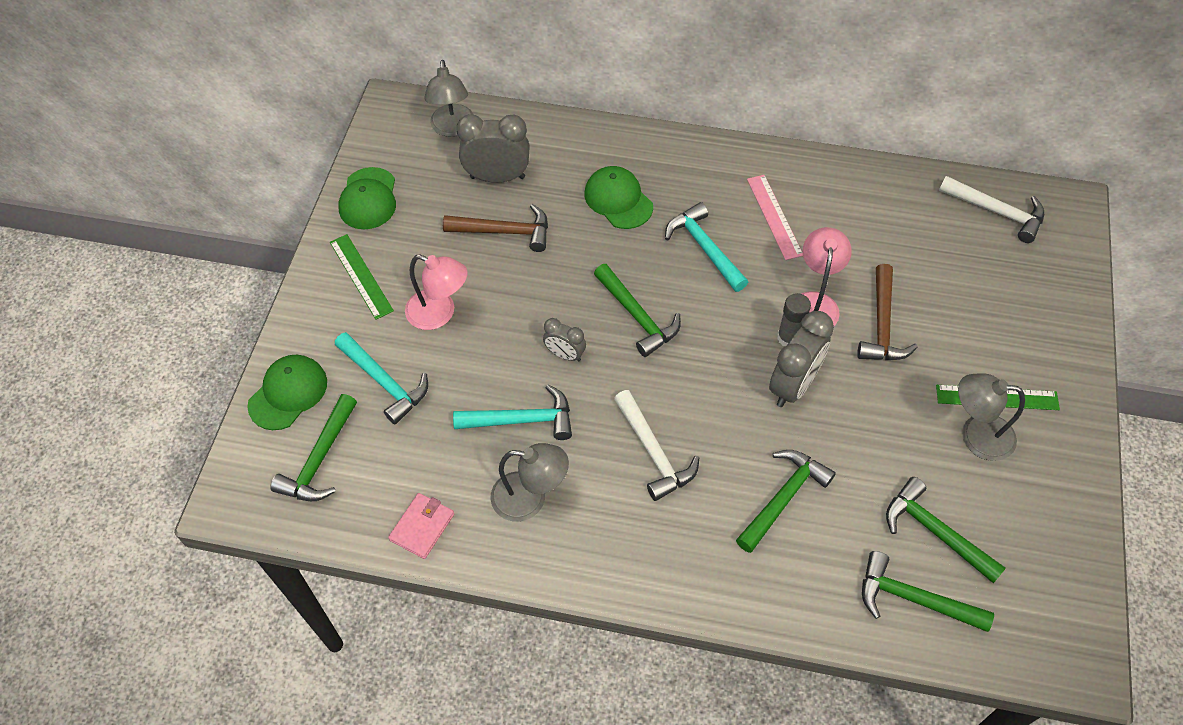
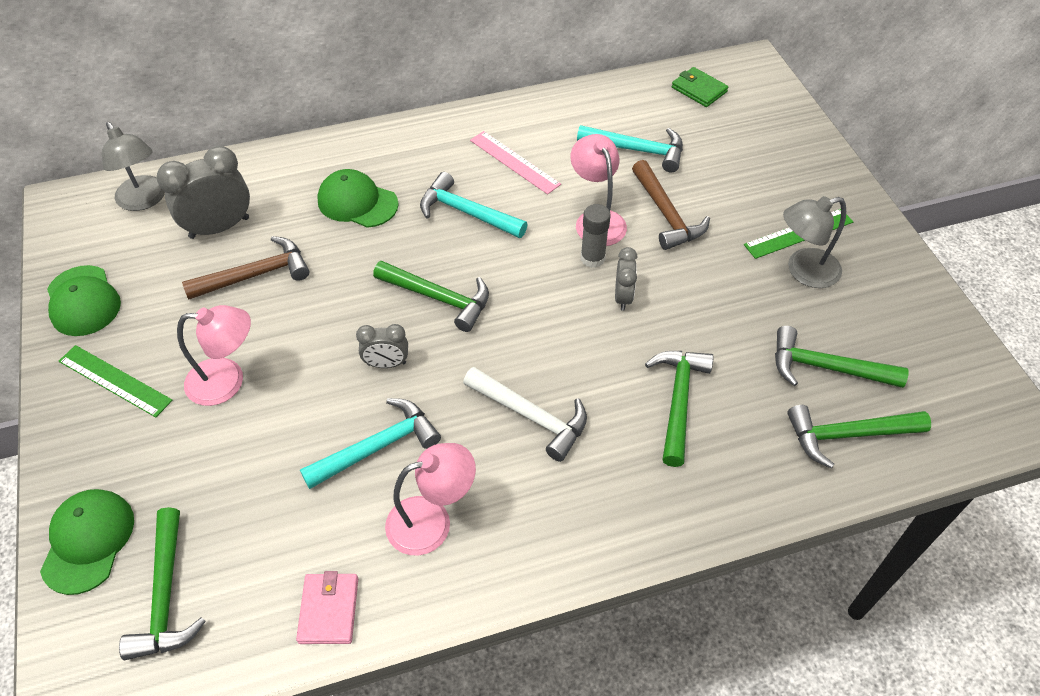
camera: 30 degrees left, 5 degrees down
(384, 382) = (201, 477): turquoise hammer -> turquoise hammer (637, 150)
(530, 498) = (432, 521): grey lamp -> pink lamp
(793, 385) = (623, 297): grey clock -> grey clock, size x0.56
(996, 212) = (699, 89): white hammer -> green wallet

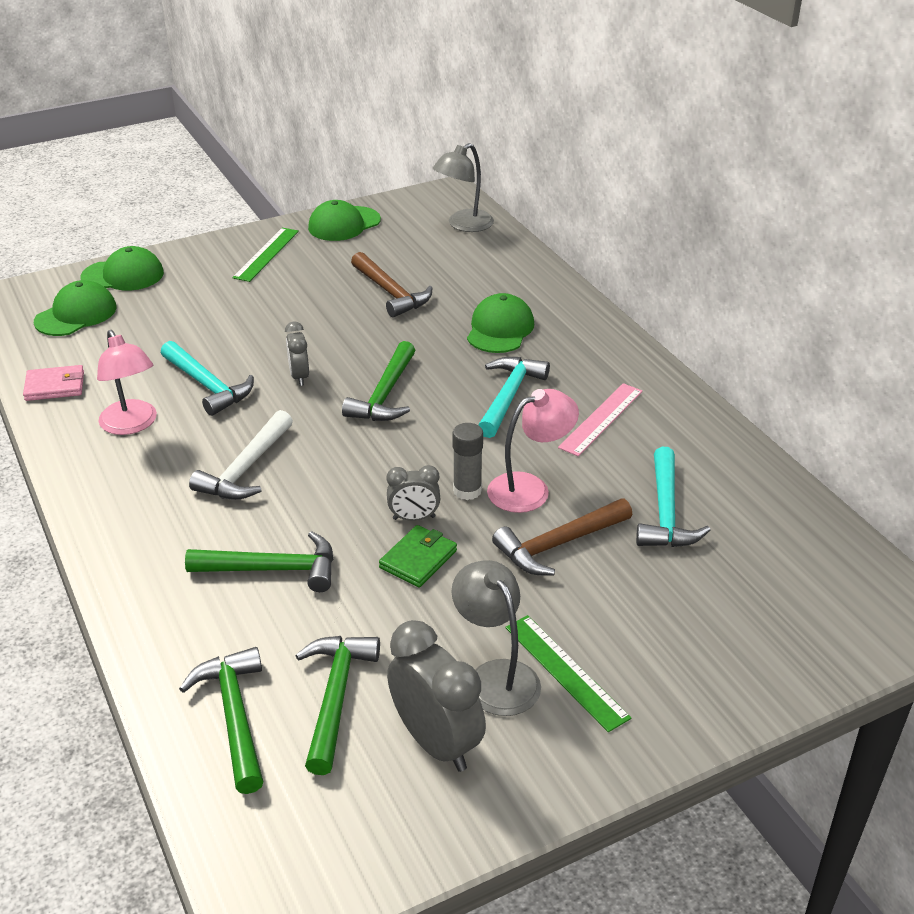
camera: 80 degrees right, 15 degrees down
(166, 595) = (76, 314): green hammer -> green cap
(219, 227) = (442, 265): grey clock -> grey clock (436, 742)
(227, 381) = (271, 302): pink lamp -> none
(699, 89) = (822, 563): green wallet -> green wallet (418, 559)

